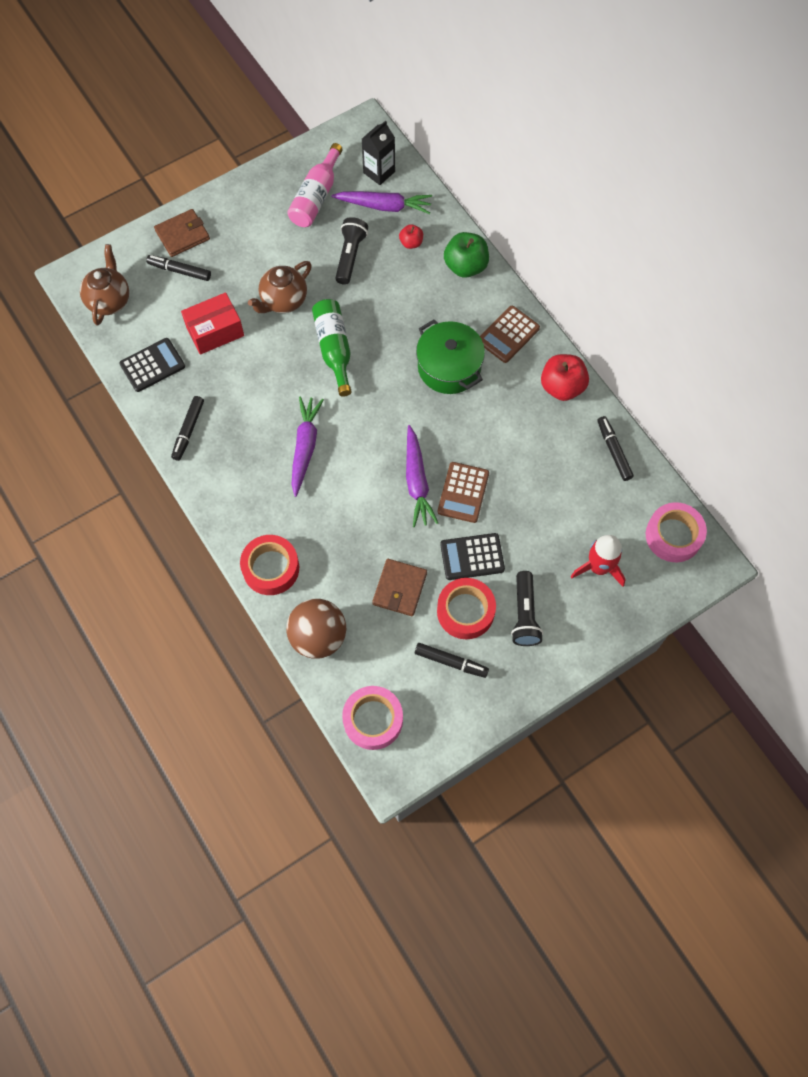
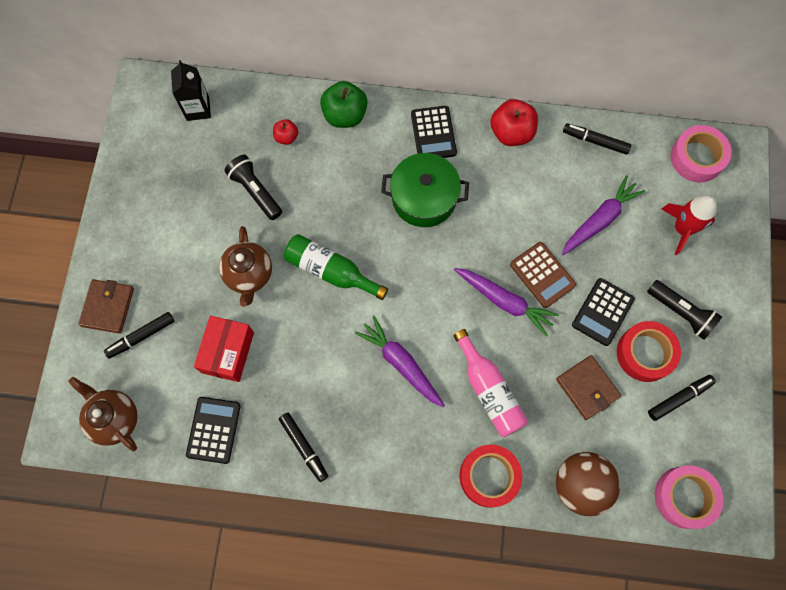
camera: 50 degrees left, 5 degrees up
(316, 197) = (174, 173): pink bottle -> pink bottle (489, 390)
(384, 206) = (233, 130): purple carrot -> purple carrot (600, 220)
(508, 334) = (433, 133): brown calculator -> black calculator

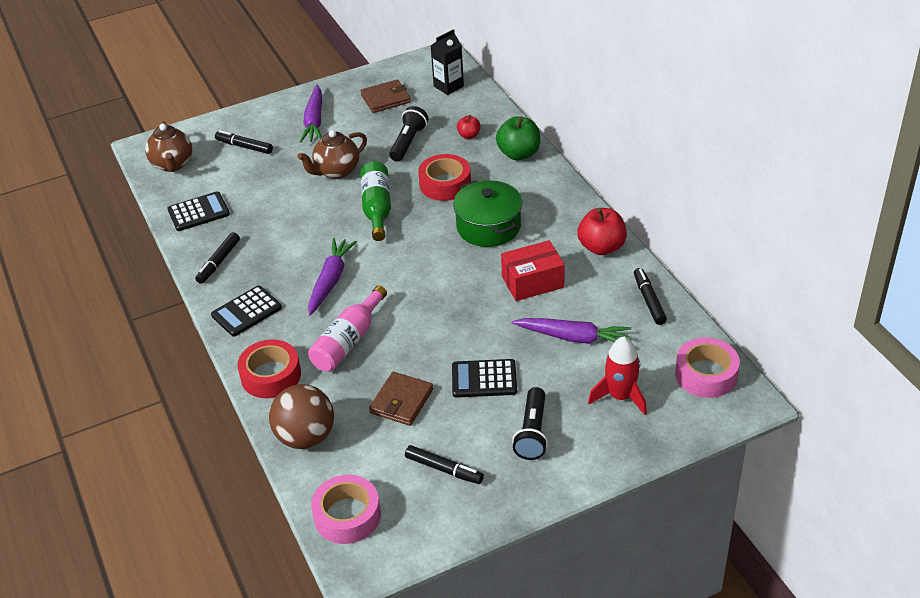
camera: 60 degrees right, 30 degrees down
(108, 307) = (254, 122): brown wallet -> brown wallet (385, 99)
(115, 419) = (172, 164): brown teapot -> brown teapot turned 150 degrees clockwise
(227, 352) = (265, 190): red box -> red box (532, 282)
(433, 133) = (552, 205): black calculator -> black calculator (246, 312)
(504, 301) = (438, 314): purple carrot -> purple carrot (314, 121)
(542, 275) = (484, 325): brown calculator -> none
(645, 353) = (468, 425): red tape -> red tape (445, 184)

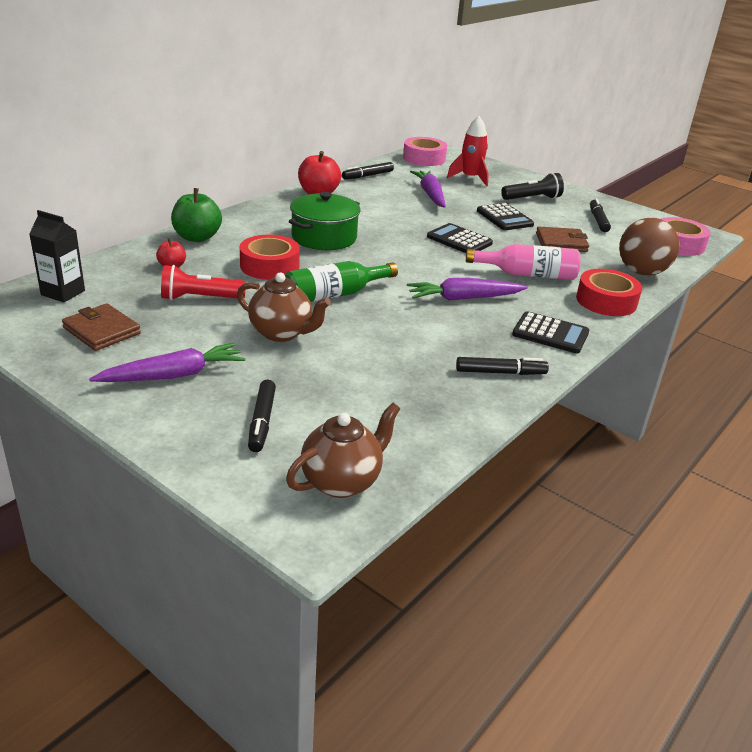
camera: 120 degrees left, 10 degrees down
(198, 212) = (429, 417): black calculator -> black calculator (459, 240)
(408, 142) = (199, 298): black flashlight -> red flashlight
(532, 282) = (382, 213): red box -> none

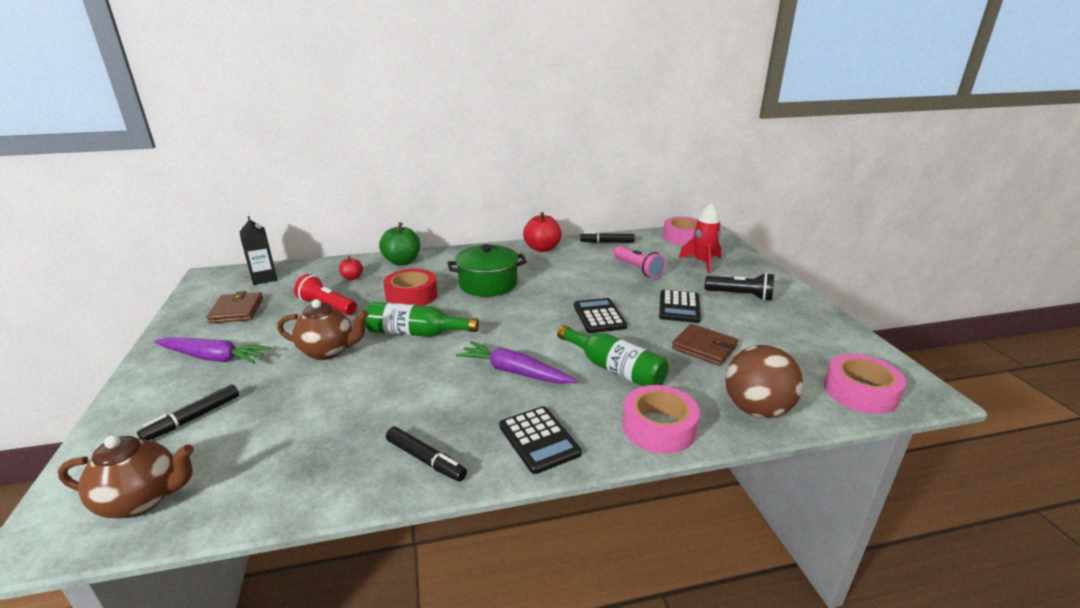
camera: 40 degrees right, 5 degrees down
(281, 333) = (328, 351): brown teapot -> brown teapot turned 60 degrees counterclockwise
(430, 195) = (638, 269): purple carrot -> pink flashlight
(527, 274) = (614, 369): pink bottle -> green bottle
(598, 220) = (787, 336): black marker -> none
(606, 301) = (658, 427): red tape -> pink tape

